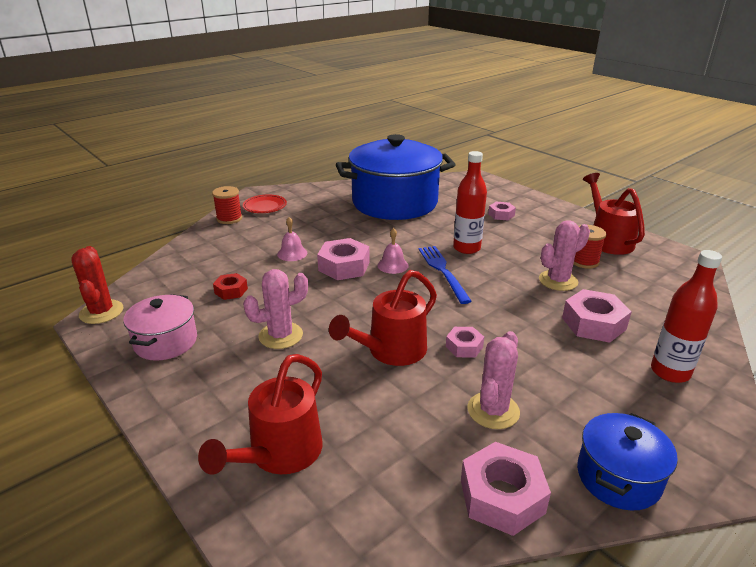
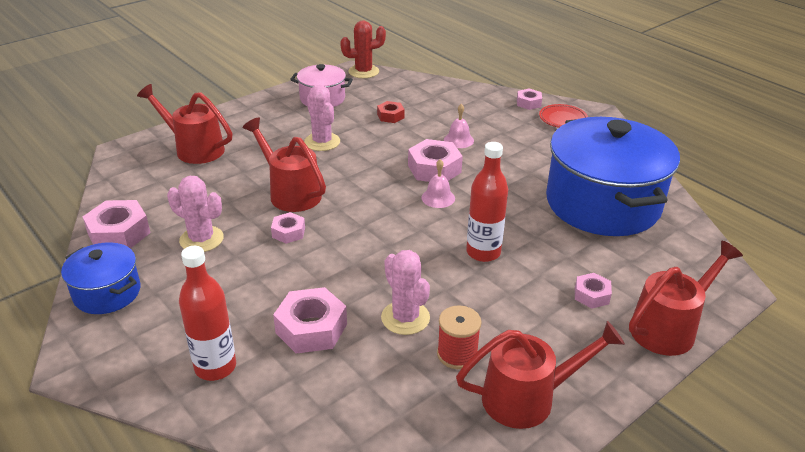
camera: 90 degrees right, 5 degrees up
(229, 218) = (528, 103): red spool -> pink nut
(443, 271) = (426, 230): blue fork -> none
(521, 197) = (669, 327): none -> red watering can

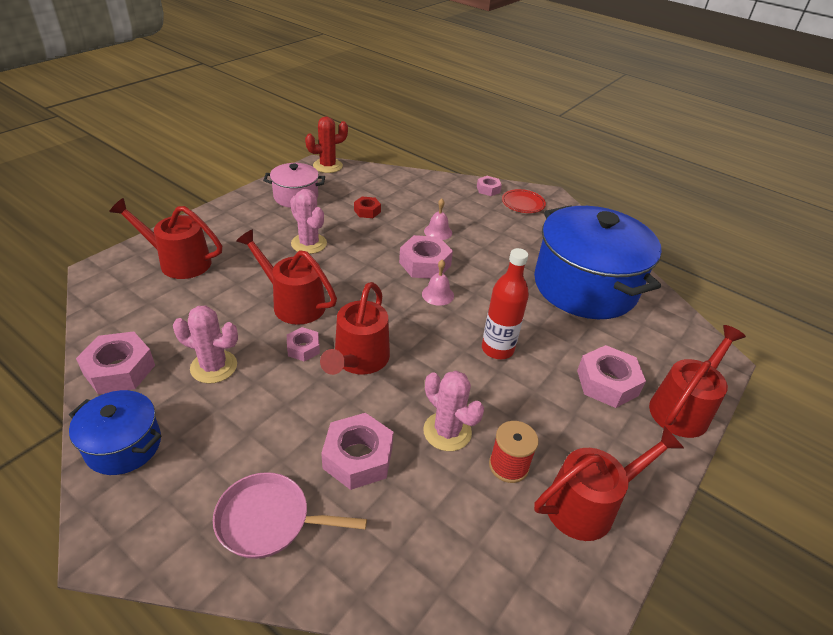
camera: 15 degrees left, 5 degrees up
(215, 367) = (269, 520): red bottle -> pink pan
(338, 248) = (358, 361): none -> red watering can
(591, 295) = (607, 383): pink nut -> pink nut, size x1.74

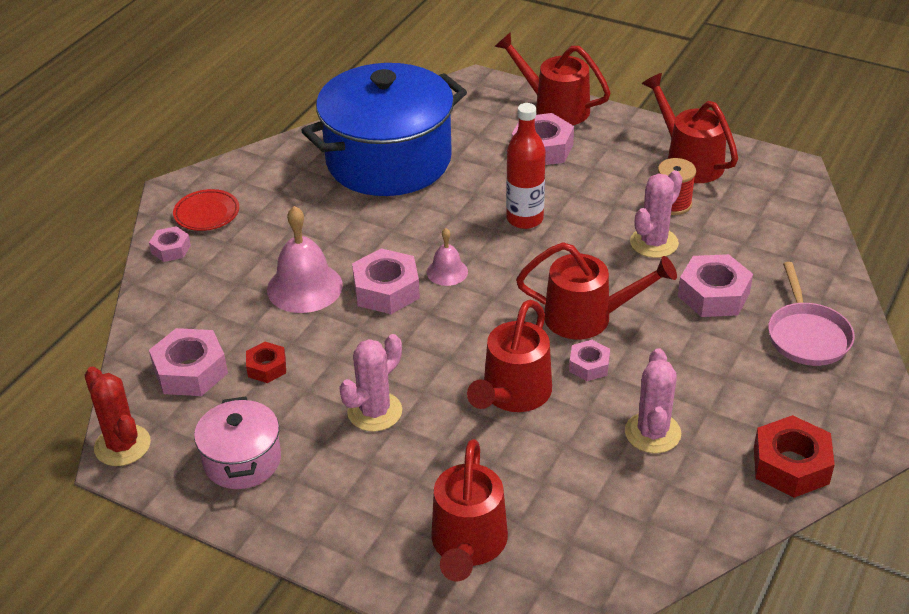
camera: 95 degrees left, 0 degrees up
(119, 370) = (697, 516): pink nut -> pink nut (190, 371)
(124, 445) = (791, 465): blue pot -> red nut
(438, 232) = (304, 287): pink bell -> pink bell, size x1.80

